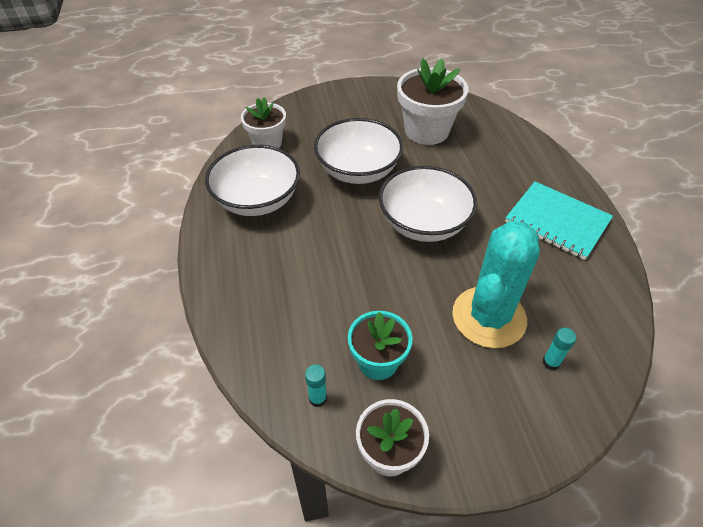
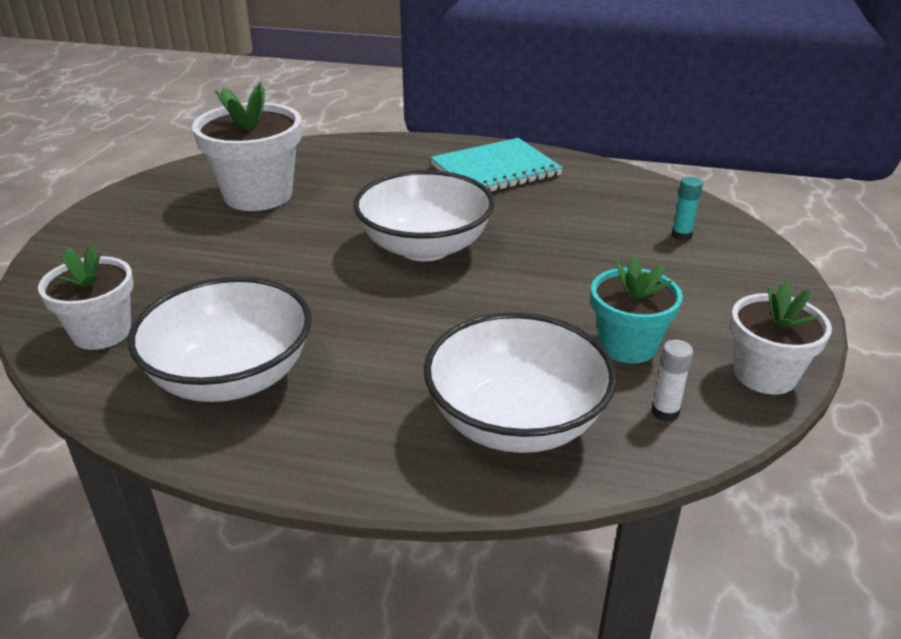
camera: 65 degrees left, 15 degrees down
(318, 398) = (665, 412): turquoise glue stick -> white glue stick
(358, 171) = (273, 266): white bowl -> white bowl (516, 421)
(489, 317) = (602, 250): turquoise cactus -> none

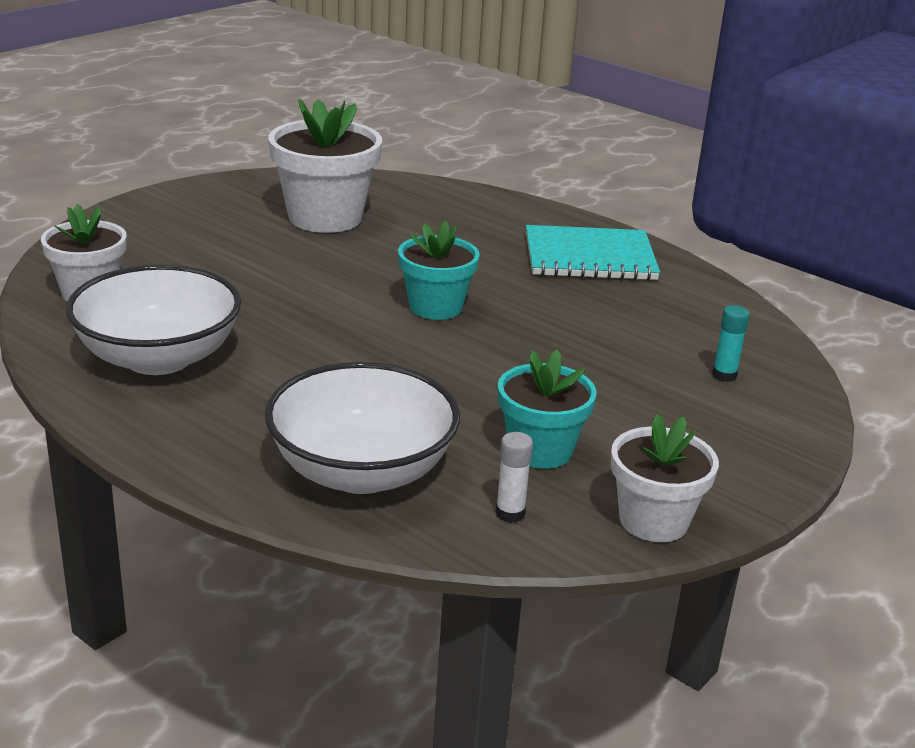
camera: 25 degrees right, 5 degrees down
(425, 247) = (435, 307): white bowl -> turquoise flower pot

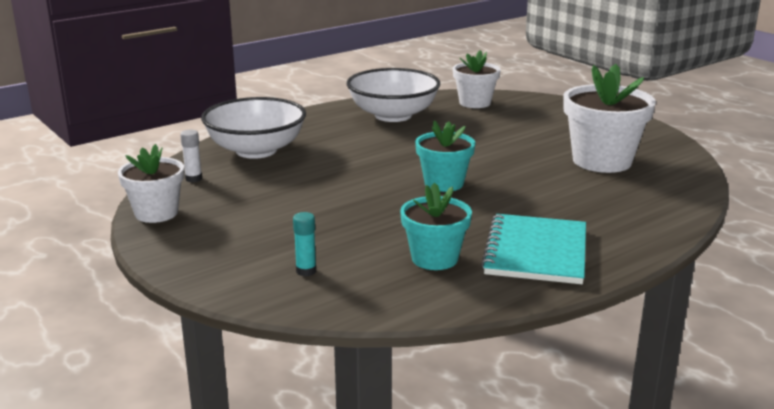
camera: 105 degrees right, 5 degrees down
(540, 450) = (247, 193): turquoise flower pot -> turquoise flower pot (434, 258)

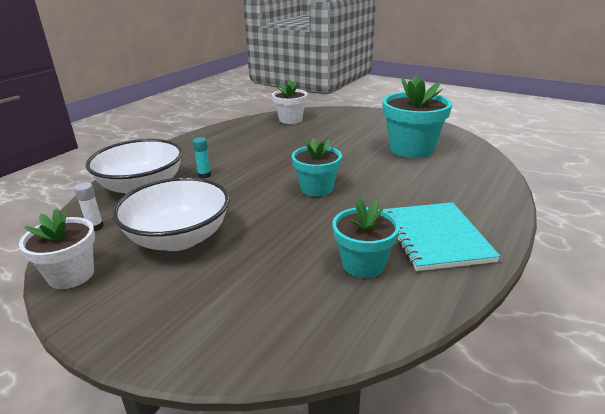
camera: 20 degrees left, 5 degrees up
(306, 271) = (259, 309): turquoise glue stick -> turquoise glue stick (204, 175)
(393, 115) = (238, 138): white bowl -> white bowl (179, 238)
(602, 161) = (411, 149): white flower pot -> turquoise flower pot

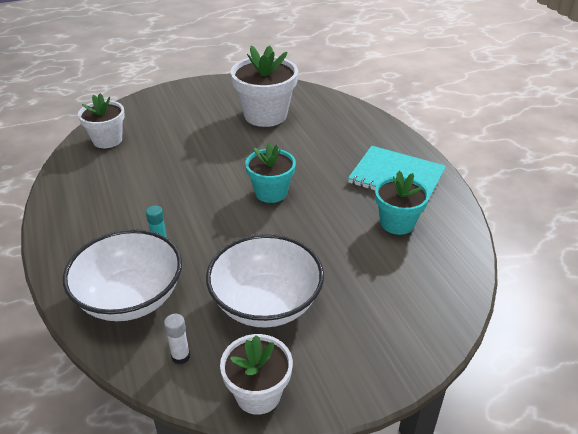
camera: 55 degrees left, 10 degrees up
(411, 149) = (265, 115): turquoise flower pot -> white flower pot

